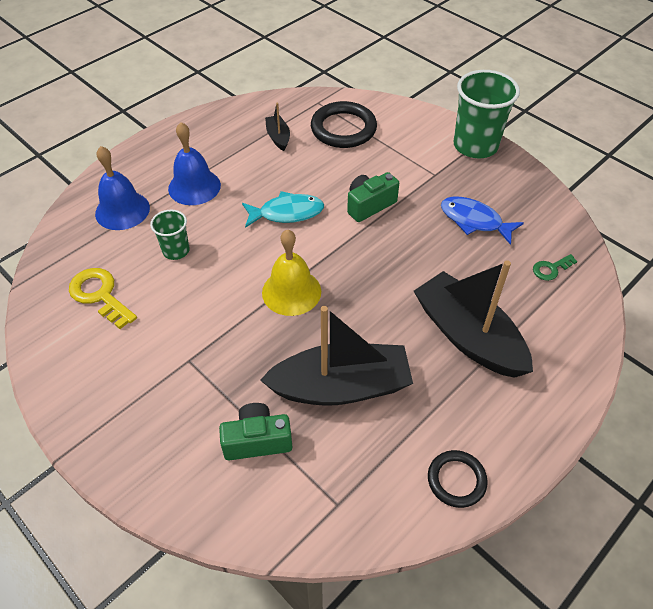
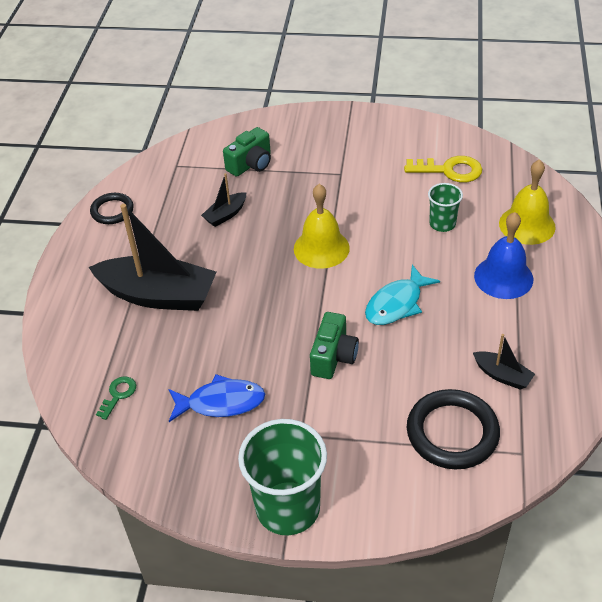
camera: 145 degrees right, 5 degrees down
(122, 210) = (527, 225): blue bell -> yellow bell
(341, 387) = (225, 215): black boat -> black boat, size x0.45

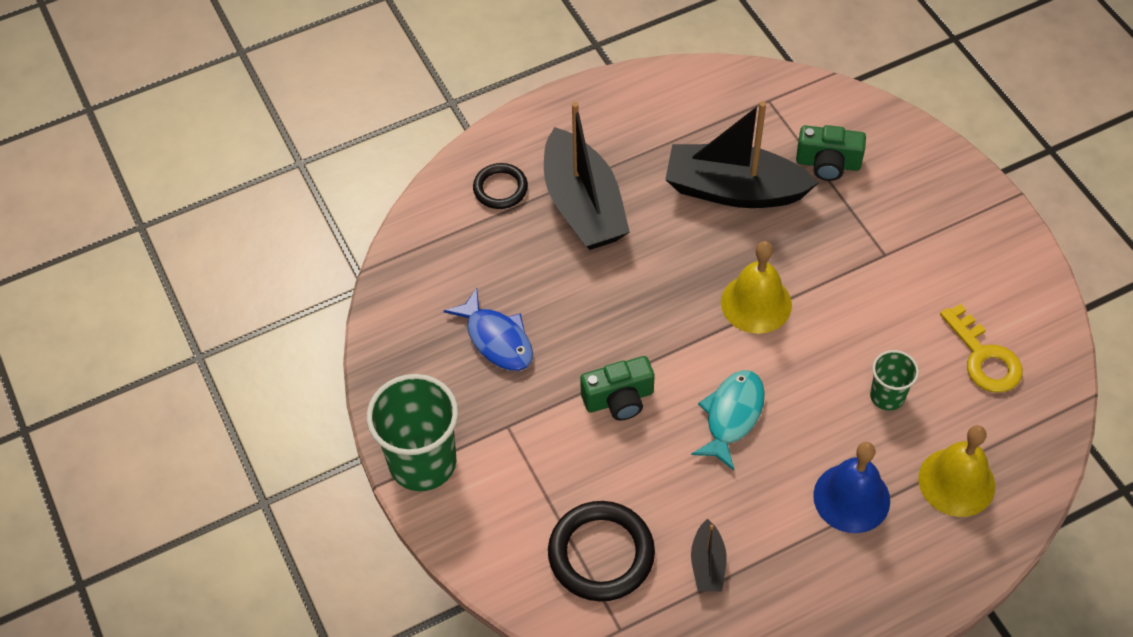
camera: 55 degrees right, 10 degrees up
(112, 211) = (660, 92): black ring -> black ring (500, 188)
(118, 395) = (447, 254): green key -> none
(225, 215) = (734, 190): black boat -> black boat, size x2.21
(397, 304) = (732, 416): turquoise fish -> turquoise fish turned 105 degrees clockwise

